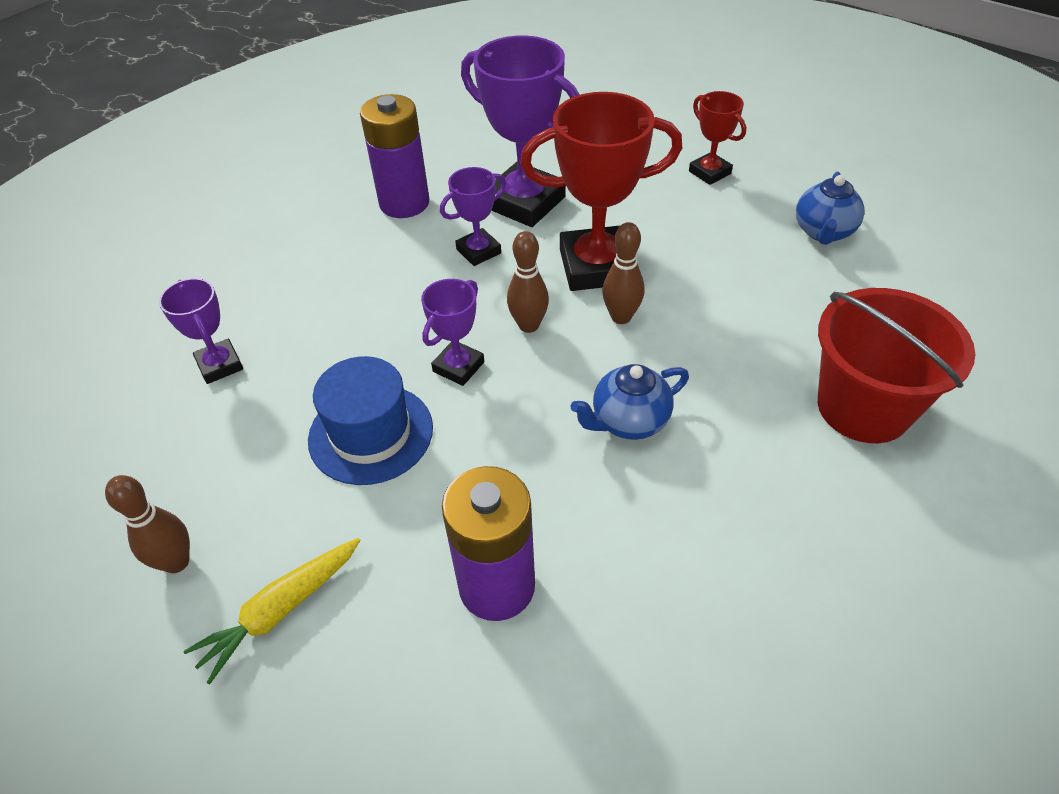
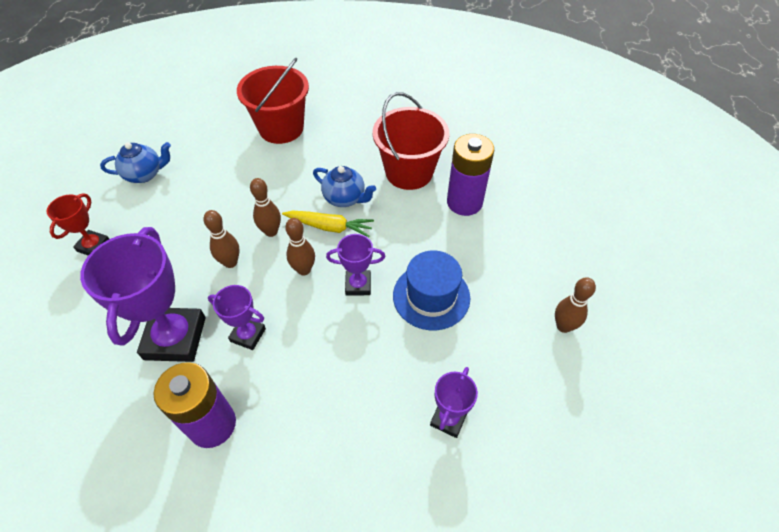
camera: 125 degrees left, 5 degrees up
(281, 610) = (541, 266): yellow carrot -> yellow carrot (329, 227)
(596, 266) = (230, 262): red trophy -> brown bowling pin
(631, 541) = (409, 172): none -> red bucket

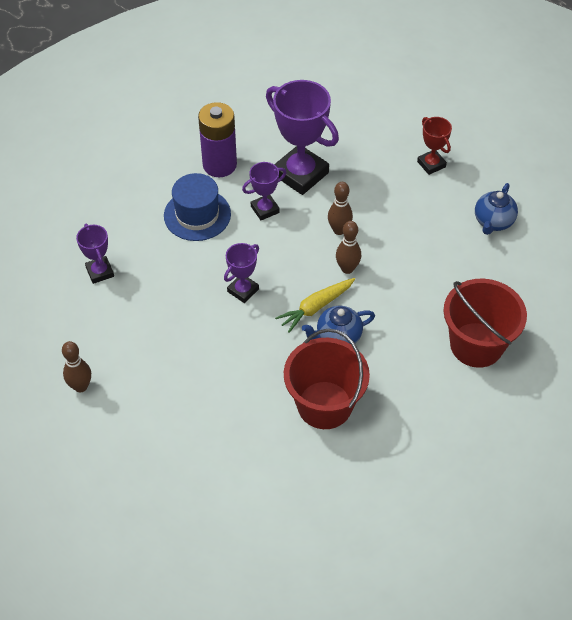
camera: 130 degrees right, 0 degrees up
(304, 270) = (289, 267): brown bowling pin -> none
(431, 296) = (188, 326): blue hat -> blue hat (197, 215)
(464, 202) = (249, 419): purple battery -> none

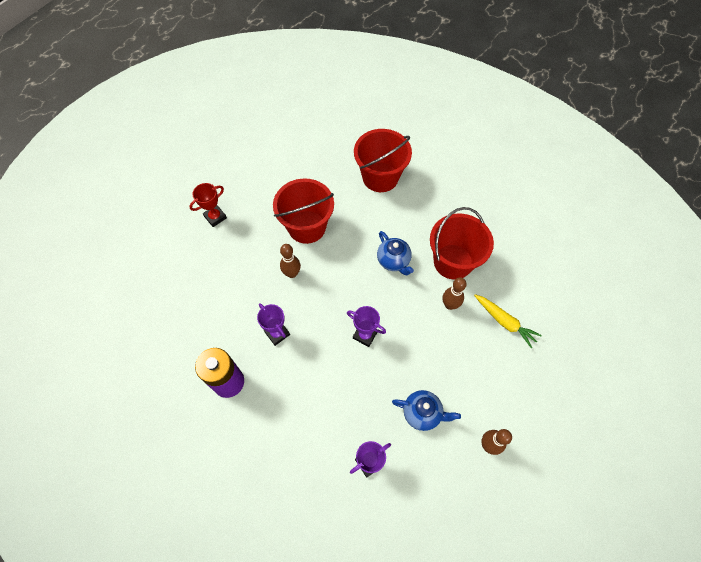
camera: 100 degrees left, 10 degrees up
(197, 215) = (290, 389): blue hat -> none
(300, 174) = (234, 311): purple trophy -> none
(316, 307) = (370, 279): yellow carrot -> yellow carrot (504, 322)
(347, 268) = (329, 263): brown bowling pin -> brown bowling pin (449, 305)
(404, 252) = (307, 227): none -> red bucket
(493, 222) = (270, 174): blue teapot -> blue teapot (422, 413)

